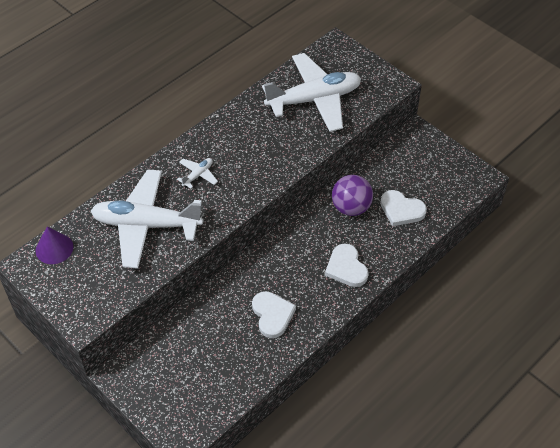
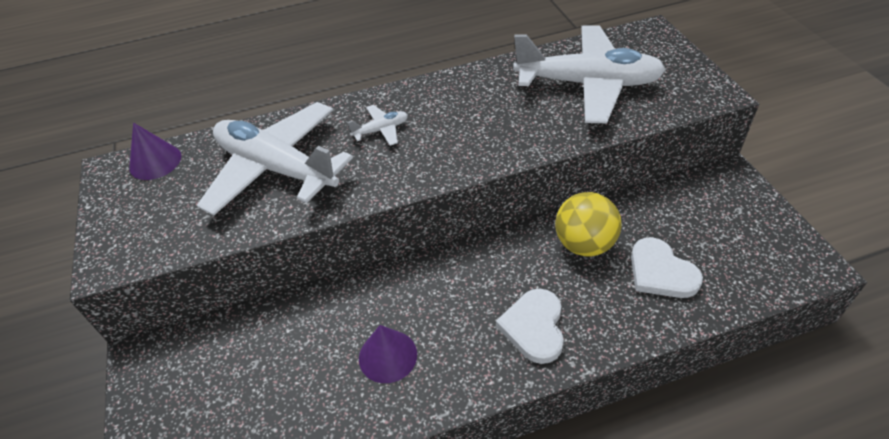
camera: 30 degrees right, 5 degrees down
(272, 315) = (388, 356): white heart -> purple cone
(351, 207) = (584, 244): purple ball -> yellow ball

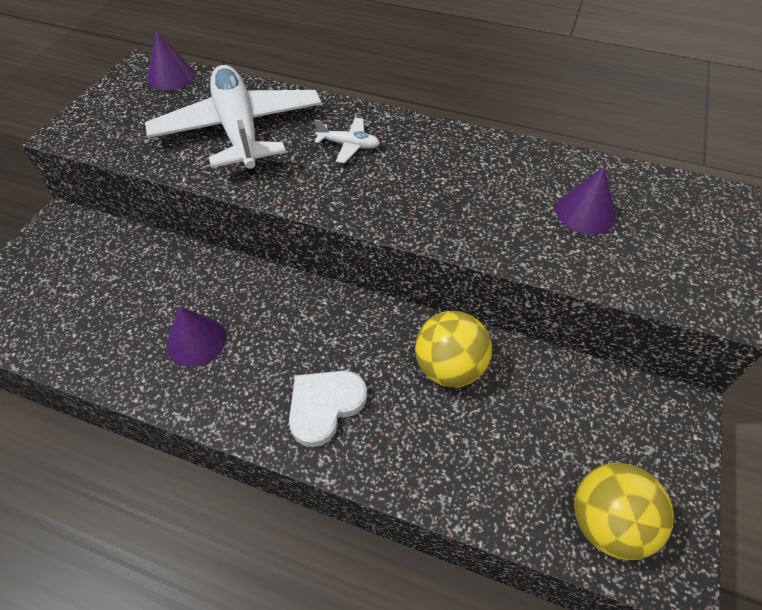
camera: 35 degrees right, 5 degrees up
(588, 84) = (585, 212): white plane -> purple cone
(661, 272) = (492, 447): white heart -> none
(762, 265) = (607, 522): none -> yellow ball

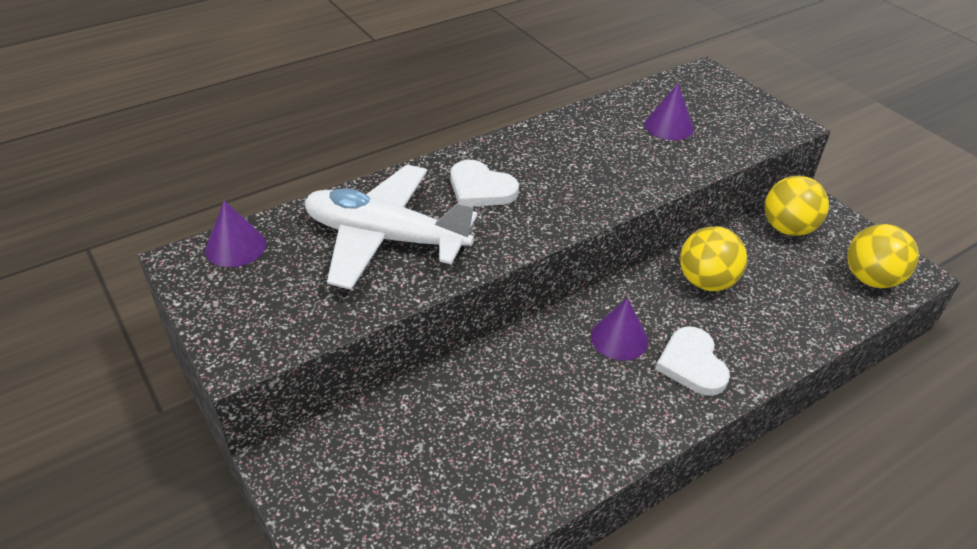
camera: 55 degrees left, 10 degrees down
(196, 341) = (560, 414): purple cone -> purple cone (619, 338)
(348, 145) = (480, 188): white plane -> white heart
(608, 403) = (787, 228): none -> yellow ball

